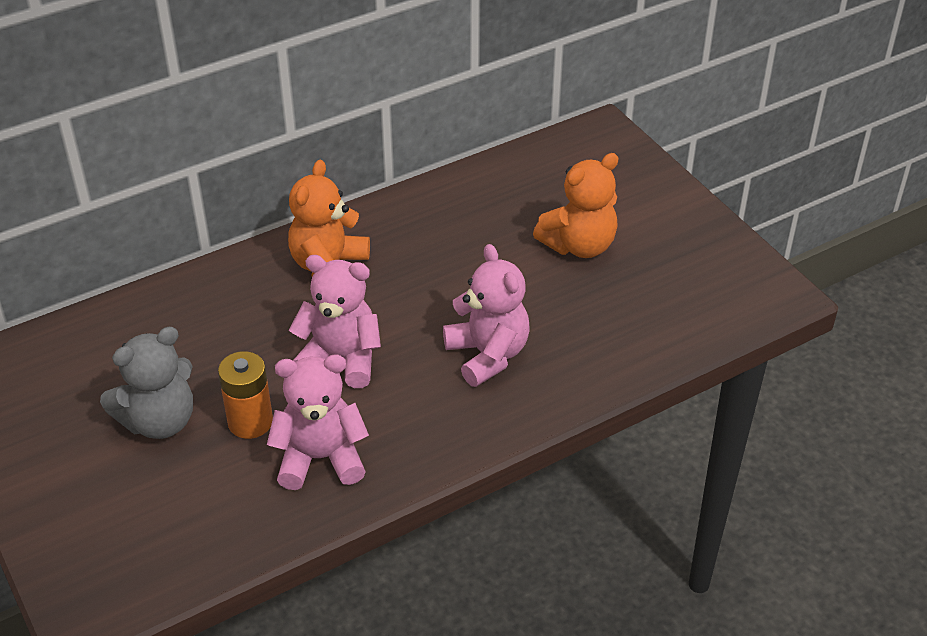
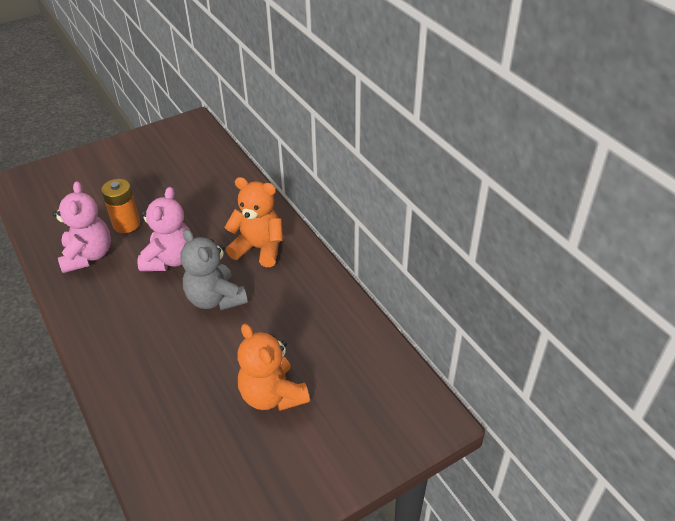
camera: 90 degrees right, 0 degrees up
(159, 421) = (137, 189): grey teddy bear -> grey teddy bear (215, 299)
(487, 355) = (157, 335): pink teddy bear -> none

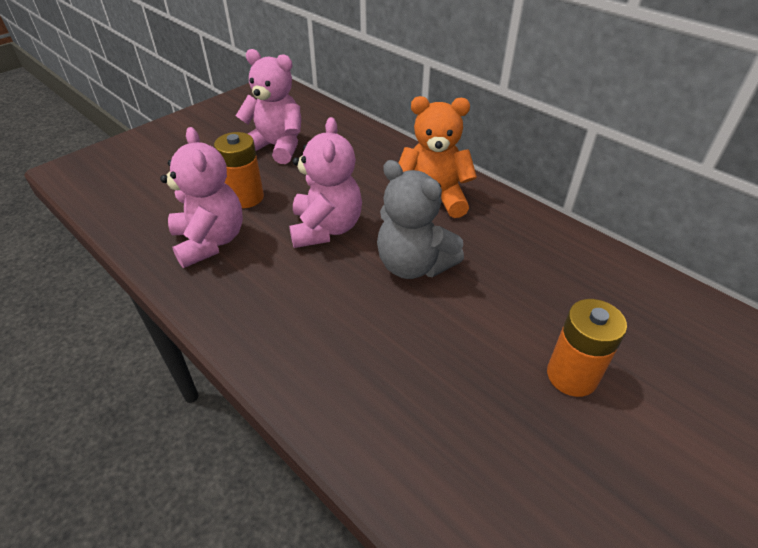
camera: 15 degrees left, 0 degrees up
(168, 183) = (276, 147): none -> pink teddy bear
(272, 395) = (572, 375): orange teddy bear -> orange battery

